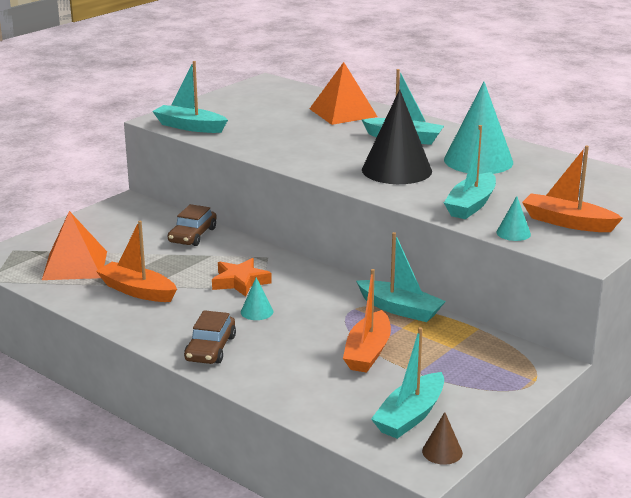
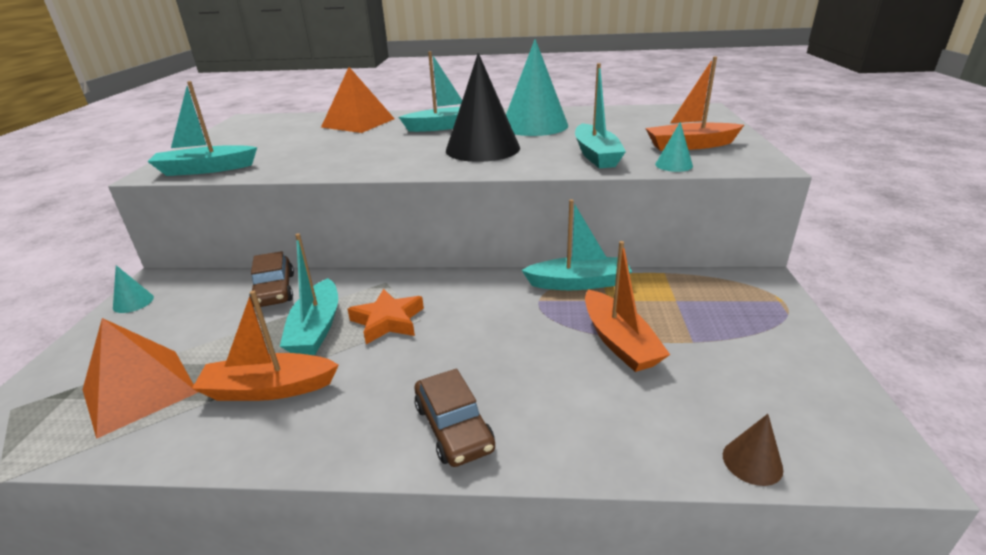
camera: 35 degrees left, 5 degrees up
(257, 312) = (449, 348): turquoise cone -> turquoise cone (133, 302)
(410, 416) = (769, 398): turquoise boat -> turquoise boat (316, 328)
(442, 452) = (866, 428): brown cone -> brown cone (752, 462)

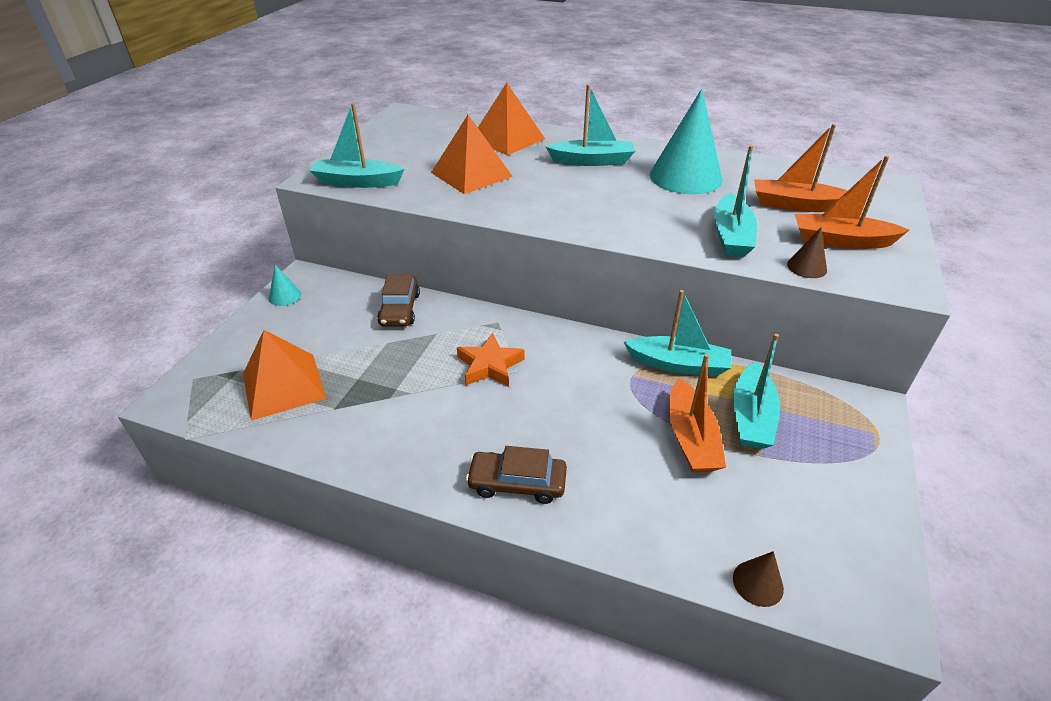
camera: 15 degrees right, 10 degrees up
(269, 389) = (380, 409): orange boat -> orange boat (796, 205)
(316, 328) = (428, 359): turquoise boat -> turquoise boat (751, 417)
(329, 149) = (471, 174): none -> orange pyramid
(453, 427) = (517, 483): brown car -> brown car turned 105 degrees clockwise
(482, 149) = (619, 203): black cone -> none
(673, 165) = (806, 267): turquoise cone -> brown cone

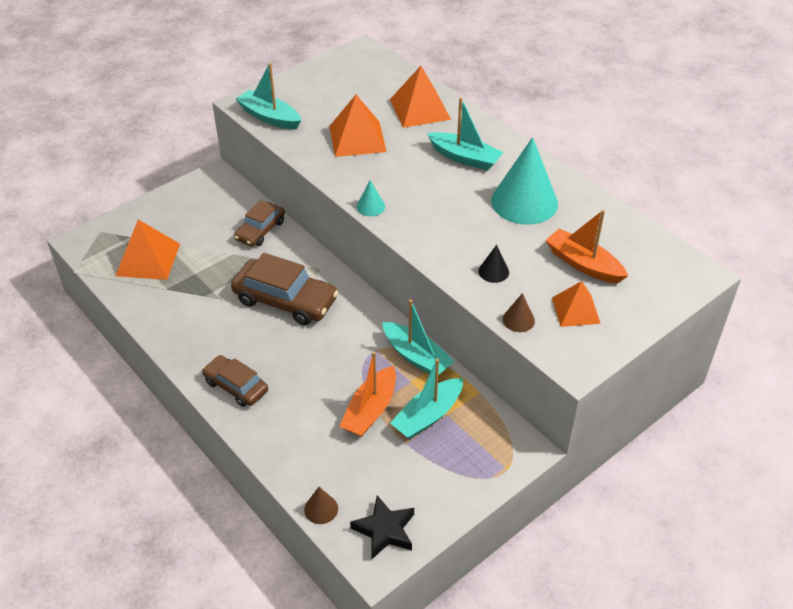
camera: 30 degrees right, 5 degrees up
(285, 296) = (192, 188): turquoise cone -> turquoise cone (370, 206)
(490, 365) = (285, 300): orange star -> brown car
(731, 236) = (493, 271): turquoise boat -> black cone
(841, 241) = (575, 310): orange boat -> orange pyramid
(849, 568) = (385, 530): none -> black star

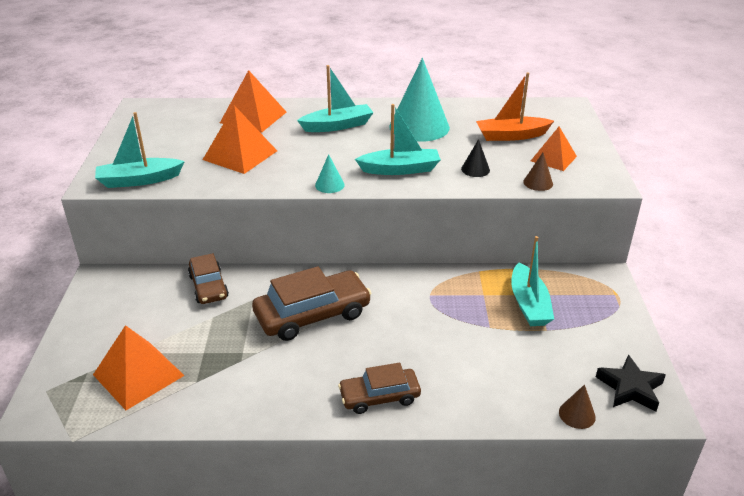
camera: 50 degrees left, 10 degrees down
(370, 410) = (493, 330): orange boat -> none
(416, 356) = (461, 278): turquoise boat -> turquoise boat (400, 169)

